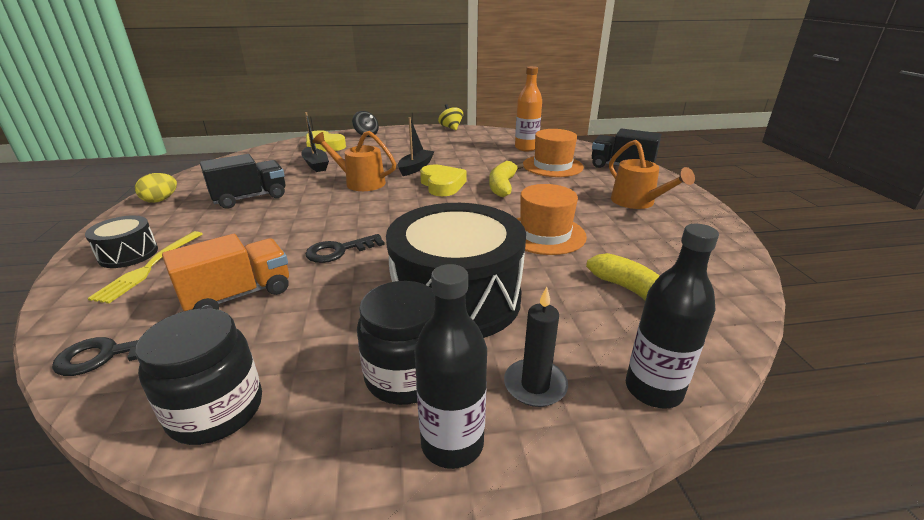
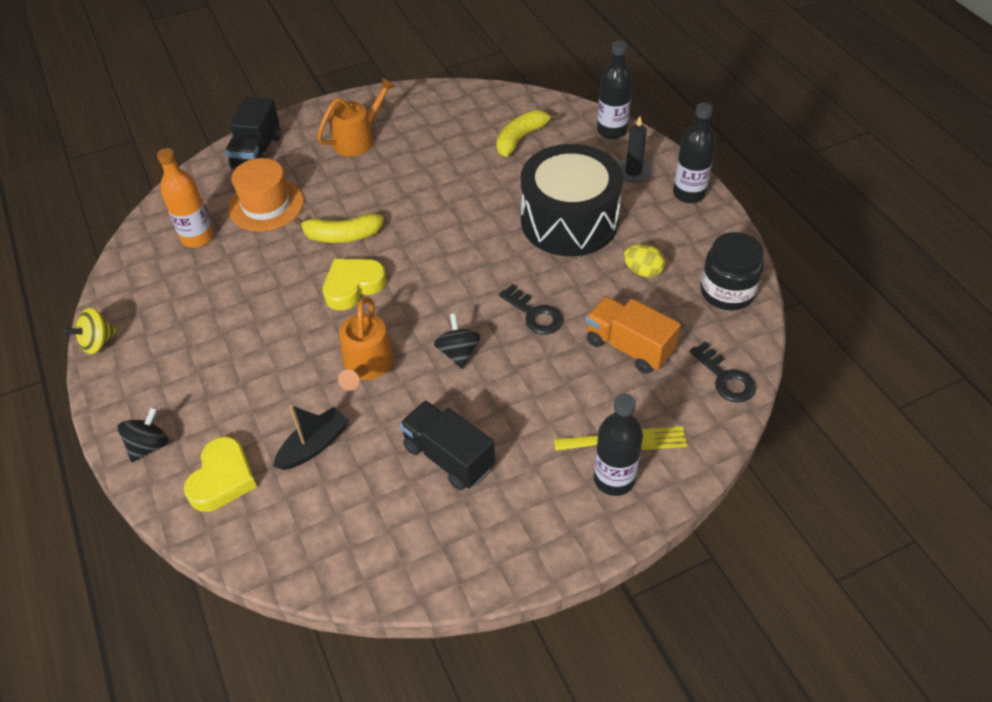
camera: 105 degrees left, 20 degrees up
(128, 254) = (614, 479): black drum -> black bottle
(160, 200) = (489, 557): yellow egg -> yellow egg (643, 271)
(335, 212) = (458, 353): none -> black spinning top
(406, 376) = (656, 223): black jar -> none
(415, 168) = (300, 328): black boat -> none
(544, 234) = (448, 190): orange hat -> none

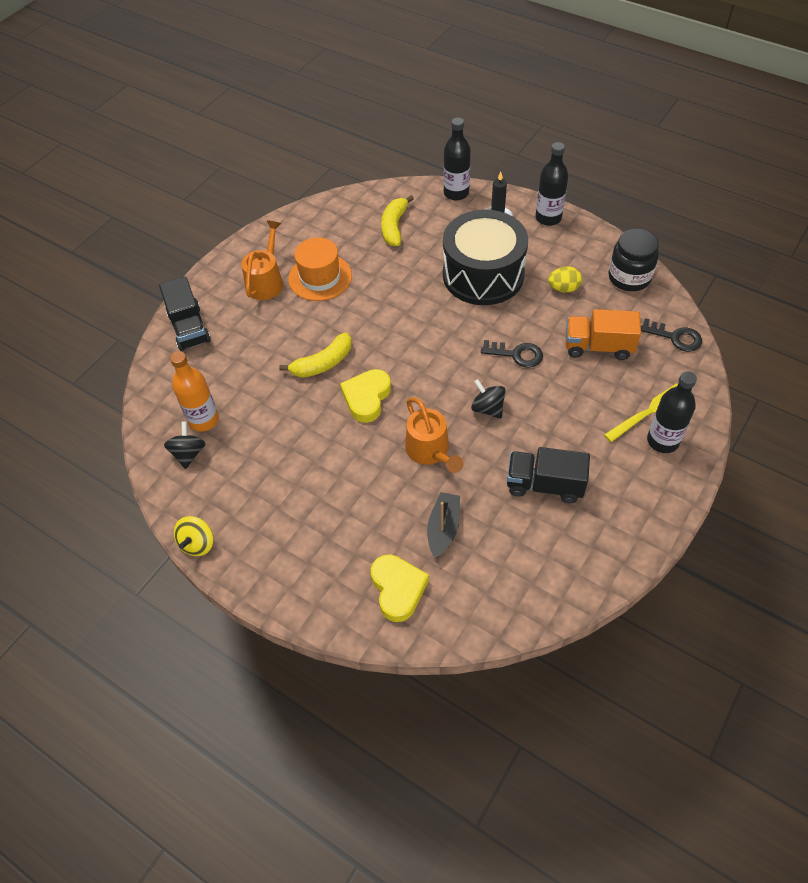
camera: 30 degrees left, 5 degrees up
(149, 445) = (317, 597): black spinning top -> black spinning top (188, 453)
(266, 205) = (238, 367): orange hat -> orange hat (320, 277)

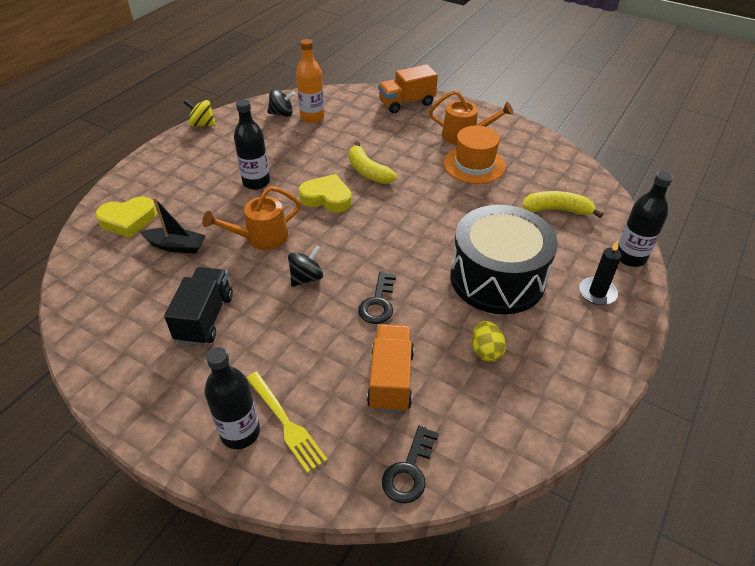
camera: 85 degrees right, 10 degrees down
(189, 328) = (406, 103): black truck -> orange truck
(548, 218) = (613, 343): black bottle -> black bottle (256, 182)
(629, 277) = (518, 426): black jar -> none

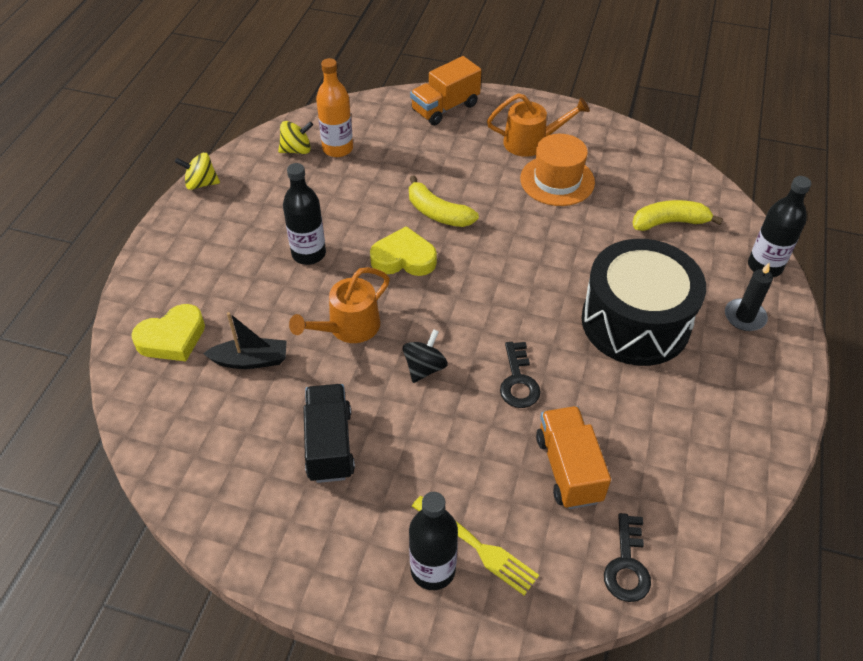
camera: 15 degrees left, 5 degrees up
(282, 114) = (297, 150): black spinning top -> yellow spinning top
(486, 351) = (655, 412): yellow egg -> none

